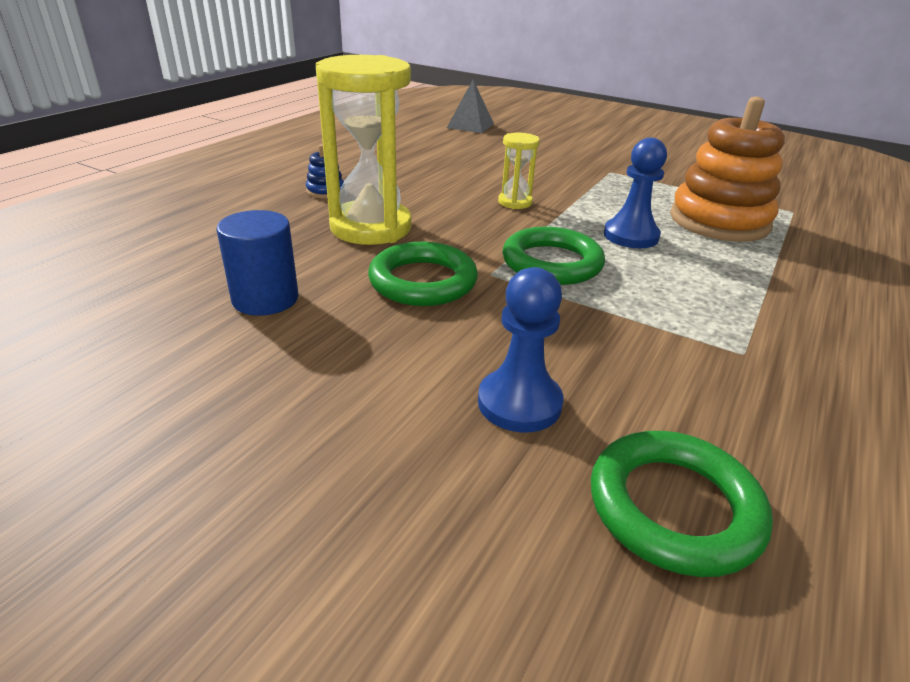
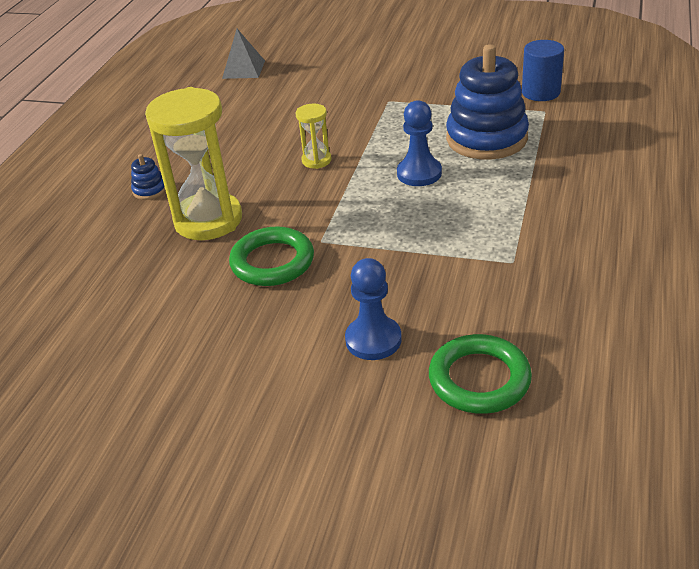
camera: 10 degrees left, 5 degrees up
(265, 299) = (162, 309): blue cylinder -> blue cylinder (541, 92)
(552, 263) = (364, 218): green ring -> none
(719, 221) = (486, 138): orange stacking toy -> blue stacking toy

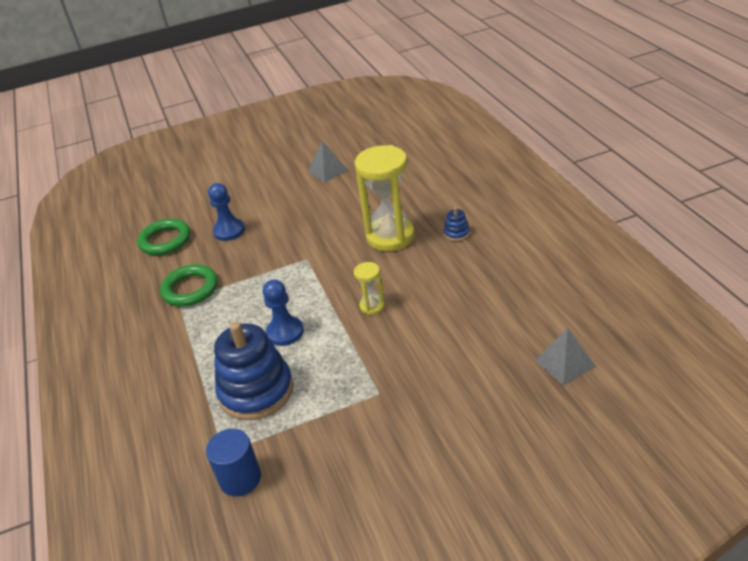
camera: 145 degrees right, 0 degrees up
(133, 376) = (327, 171): none -> grey pyramid
(272, 262) = (321, 236): green ring -> green ring (190, 289)

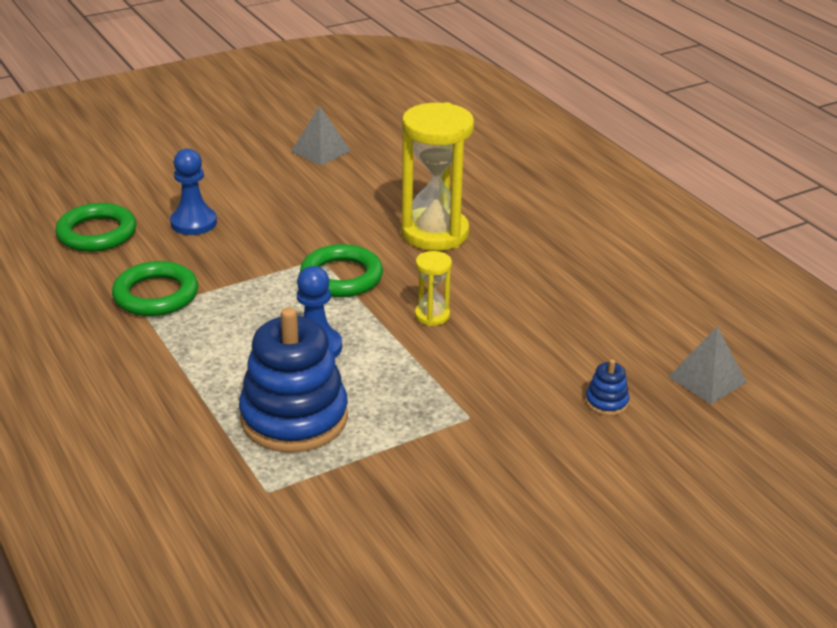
camera: 15 degrees left, 5 degrees down
(240, 478) = (302, 521): blue cylinder -> none
(317, 274) = (341, 277): none -> green ring
(456, 233) = (526, 231): blue stacking toy -> blue stacking toy (606, 402)

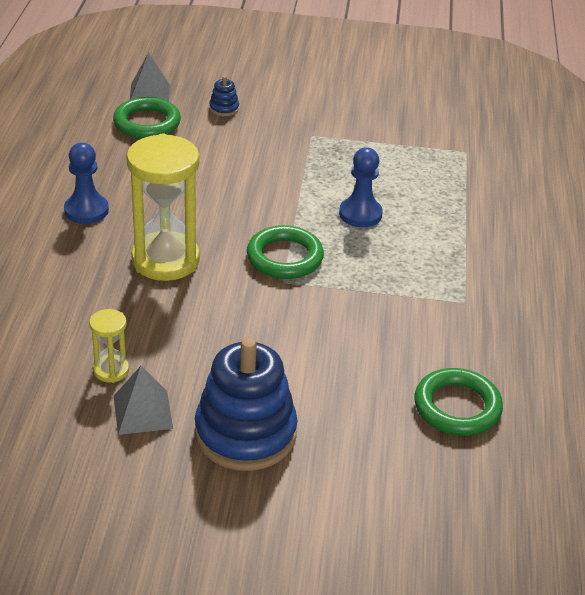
camera: 145 degrees left, 5 degrees up
(156, 295) = (445, 310): green ring -> green ring (147, 123)
(193, 223) = (357, 374): blue pawn -> blue pawn (86, 210)
(294, 418) = (416, 179): blue stacking toy -> blue stacking toy (245, 433)
(432, 316) = (256, 199): yellow hourglass -> yellow hourglass (111, 370)

